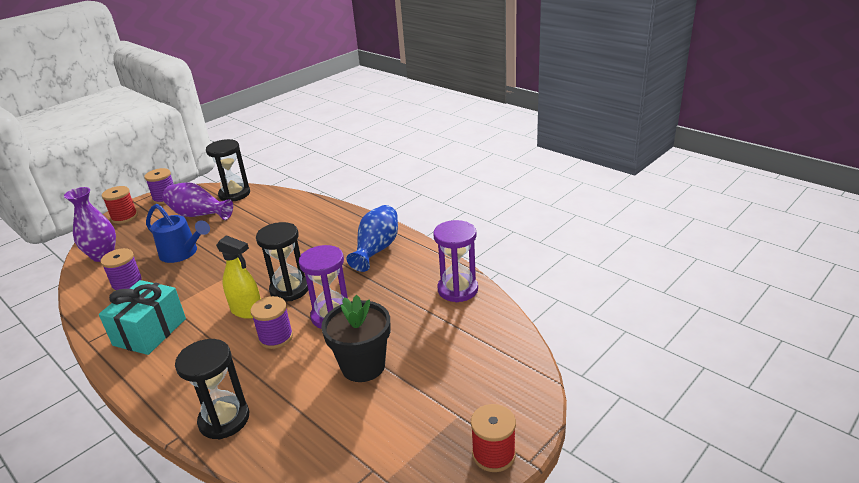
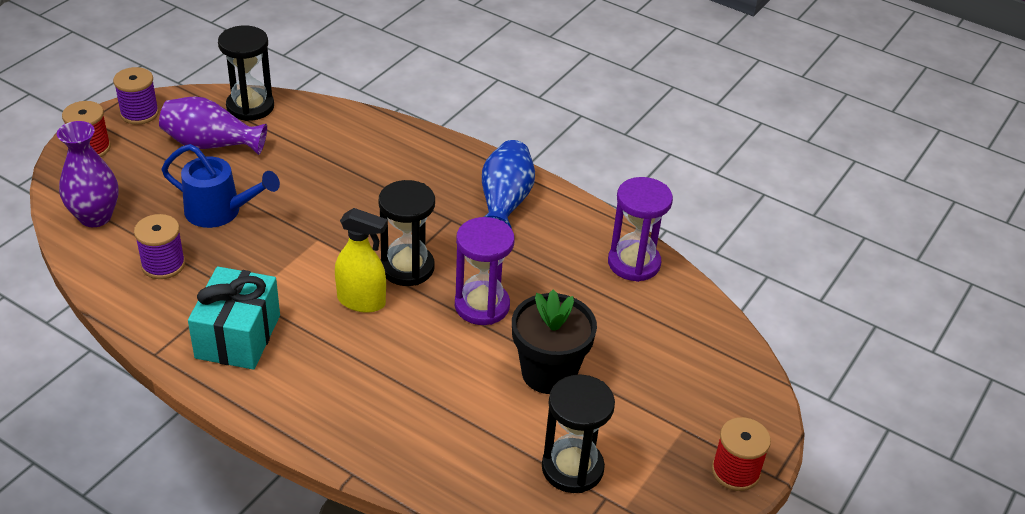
camera: 15 degrees left, 10 degrees up
(224, 419) = (401, 450): black hourglass -> black hourglass (572, 468)
(276, 337) = (419, 338): purple spool -> none

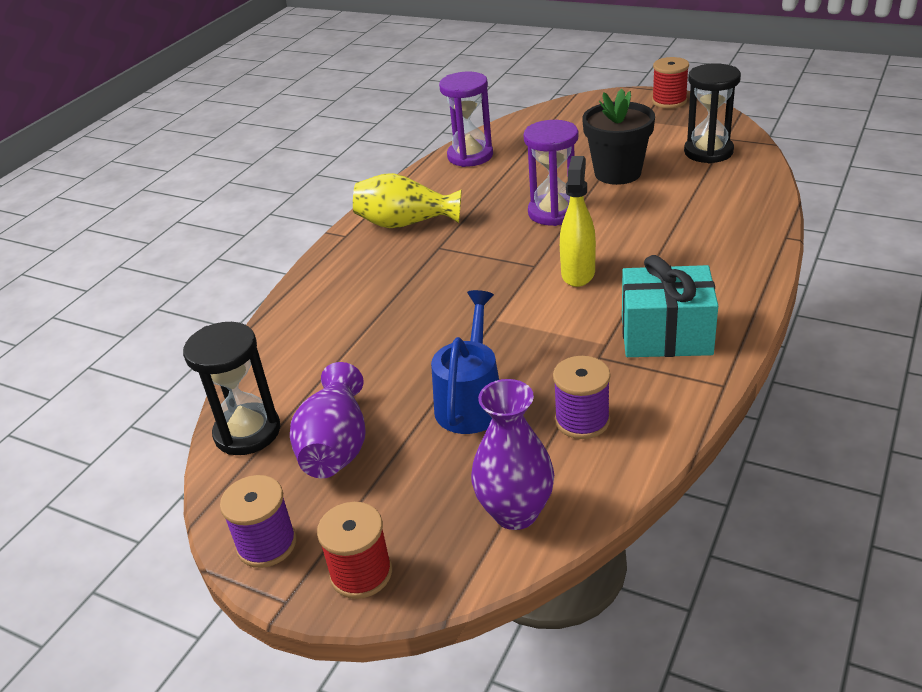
camera: 90 degrees left, 5 degrees down
(407, 268) = (519, 258): black hourglass -> none
(504, 203) = (406, 223): blue vase -> yellow vase

